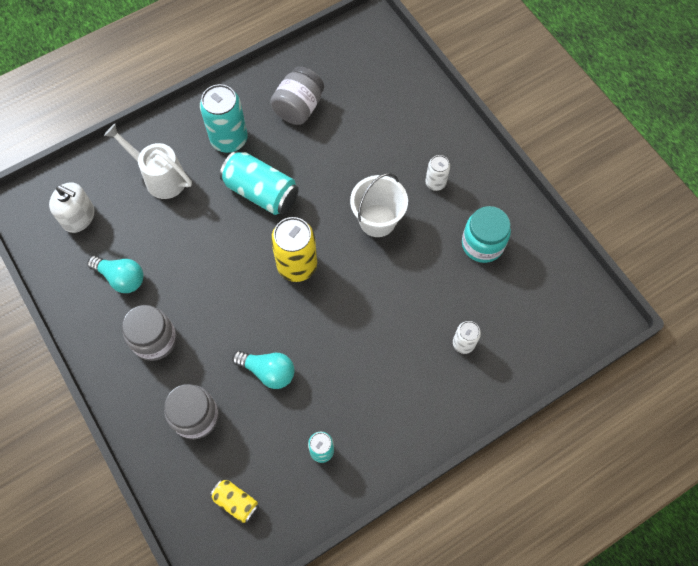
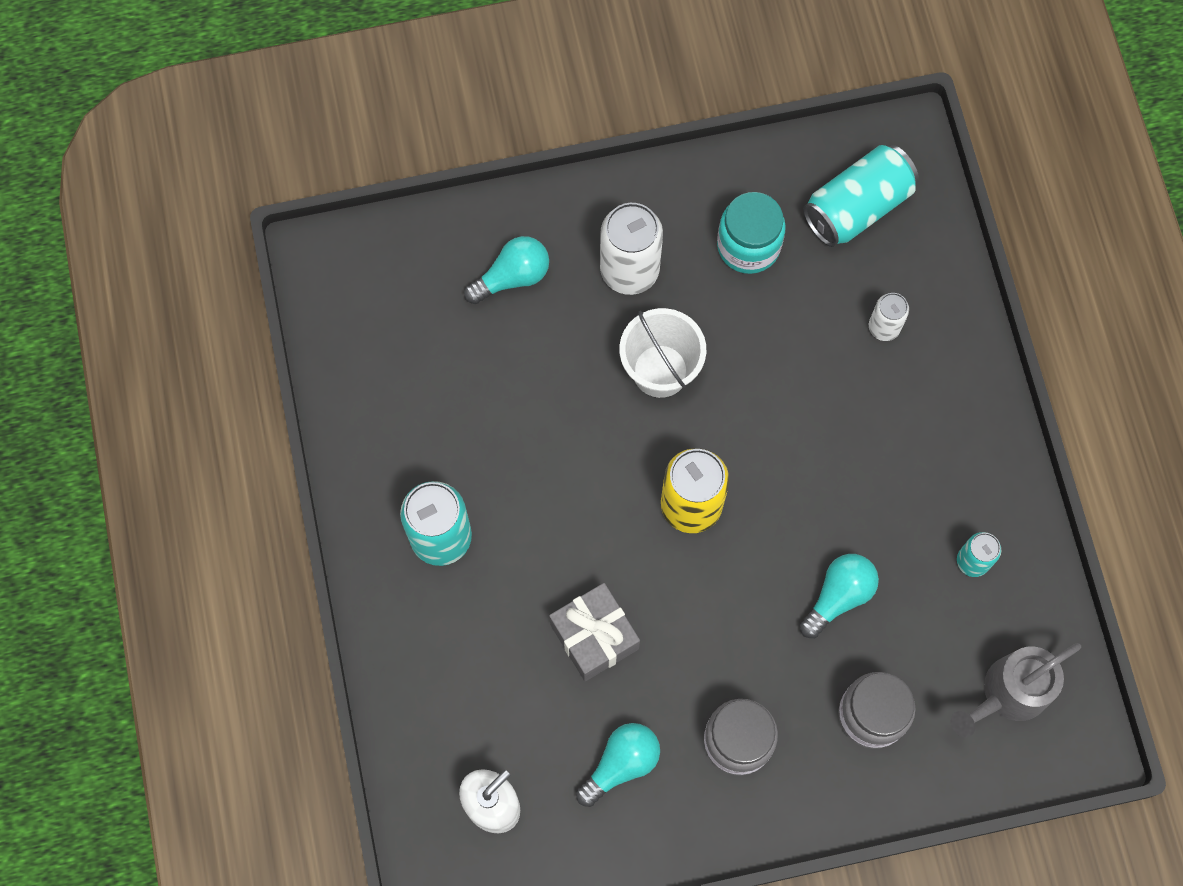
camera: 70 degrees left, 5 degrees up
(159, 177) = (468, 661): white watering can -> none
(196, 238) = (594, 636): none -> grey gift
(236, 502) = (1007, 694): yellow can -> grey watering can
(261, 192) = (552, 518): turquoise can -> turquoise can (857, 207)
(298, 107) = (425, 416): grey jar -> none
(403, 123) = (512, 277): none -> turquoise light bulb
(435, 182) = (629, 270): white can -> white can, size x1.83

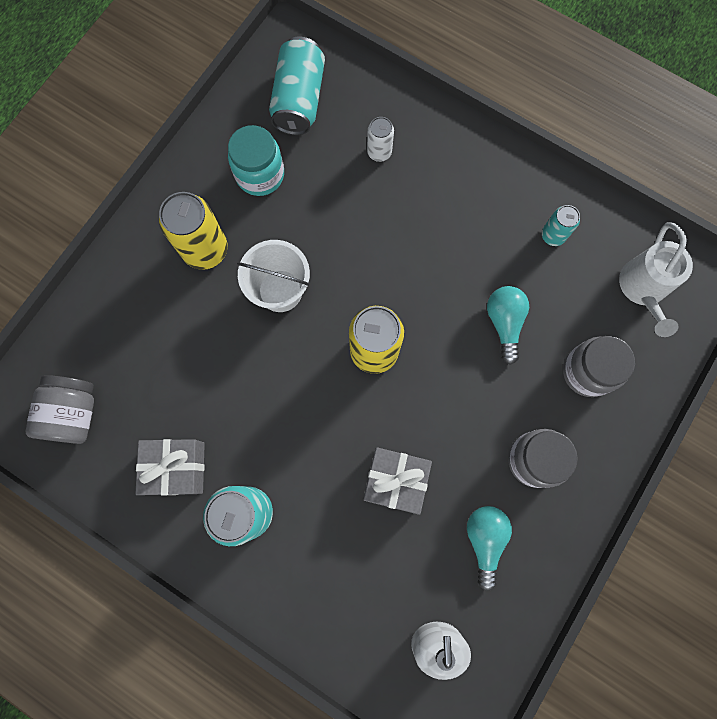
camera: 45 degrees left, 5 degrees up
(377, 310) = (74, 414): none -> grey jar
(417, 441) = (176, 468): none -> grey gift
(512, 277) = (139, 317): turquoise light bulb -> none
(629, 270) = (205, 249): white can -> yellow can
(1007, 694) = (643, 290): grey watering can -> white watering can

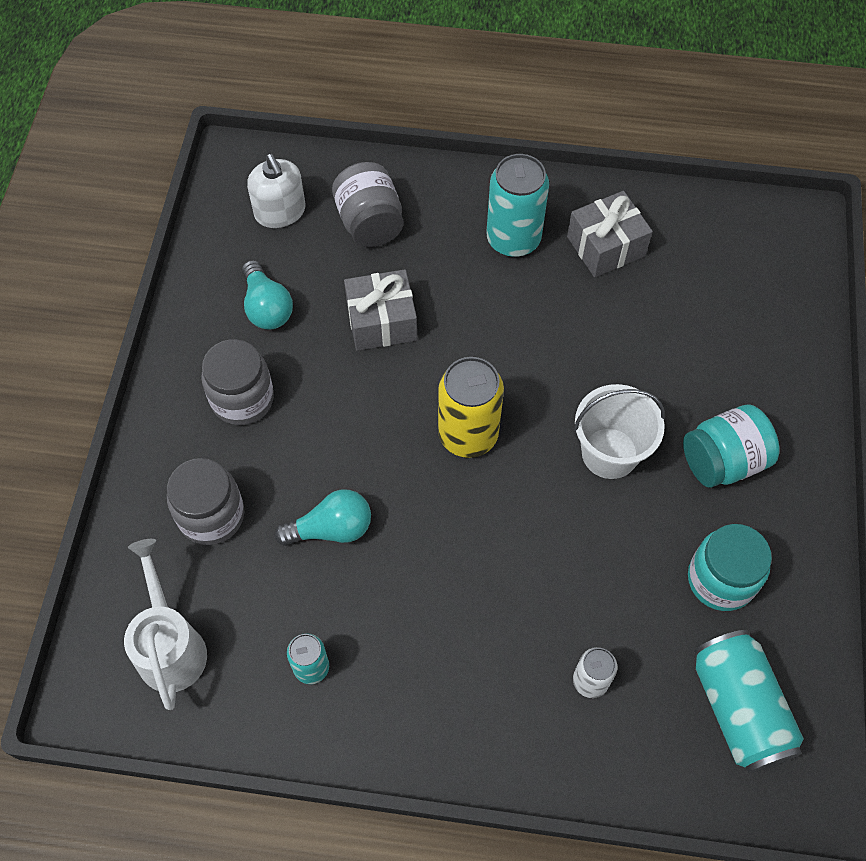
camera: 155 degrees right, 15 degrees down
(74, 414) = (738, 250): grey jar -> grey jar (370, 223)
(205, 249) = (723, 461): yellow can -> turquoise jar
(504, 323) = (331, 529): turquoise light bulb -> turquoise light bulb turned 75 degrees counterclockwise

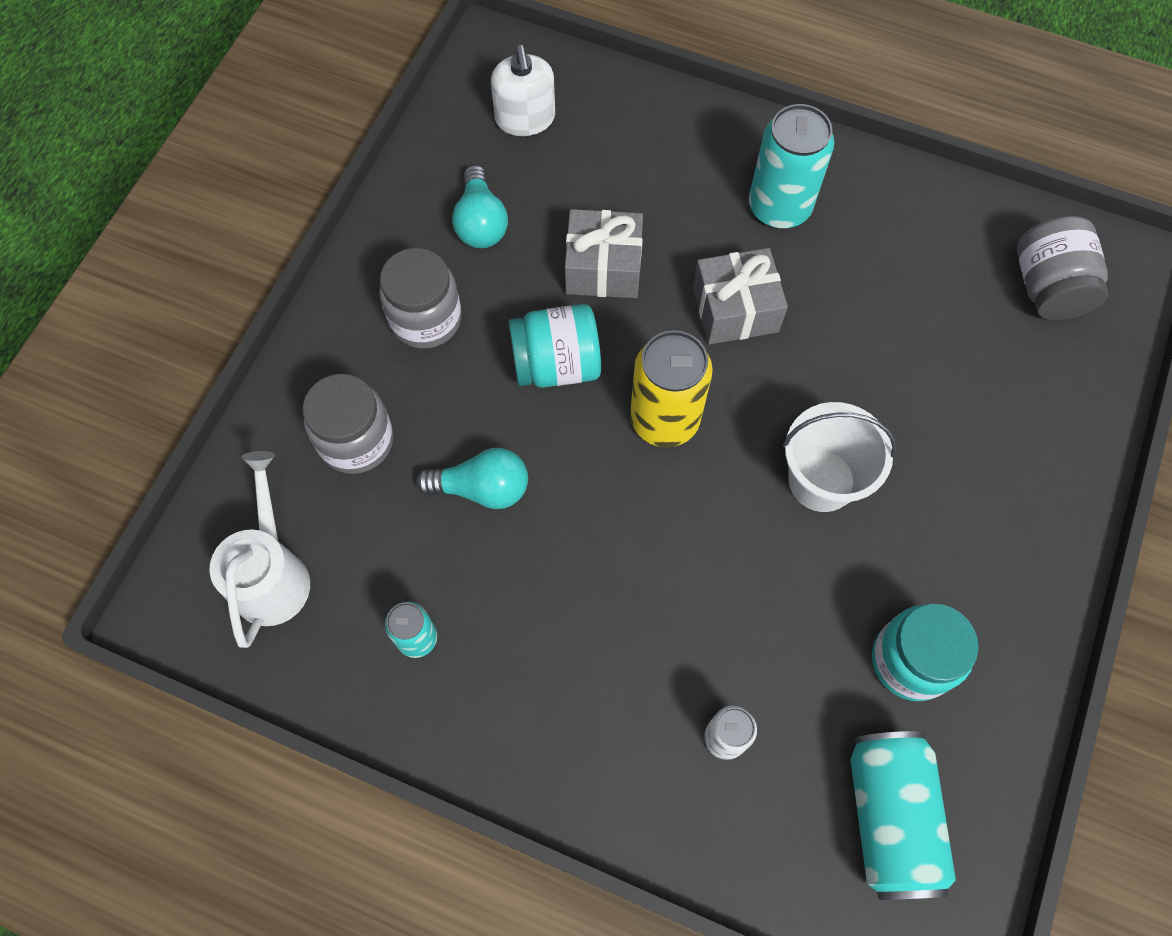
camera: 15 degrees right, 5 degrees up
(370, 223) = (621, 153): grey jar -> grey jar (1047, 287)
(606, 246) = (884, 239): grey gift -> grey gift (735, 309)
(723, 461) = (953, 522): turquoise jar -> turquoise jar (556, 365)

